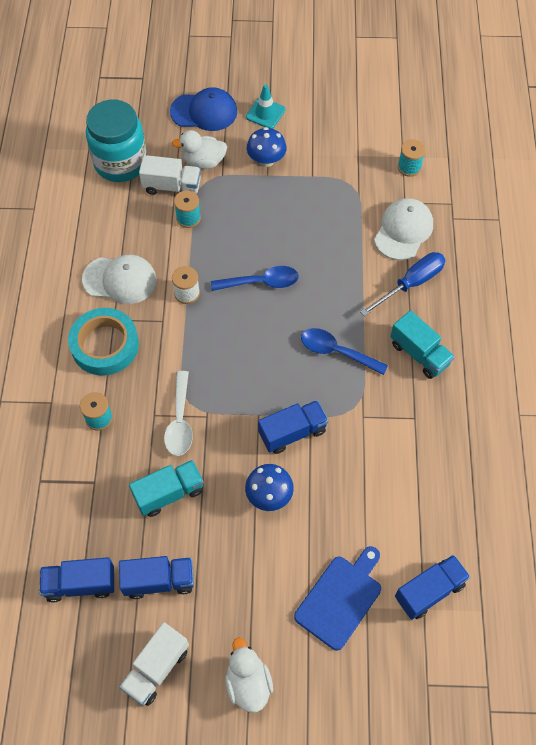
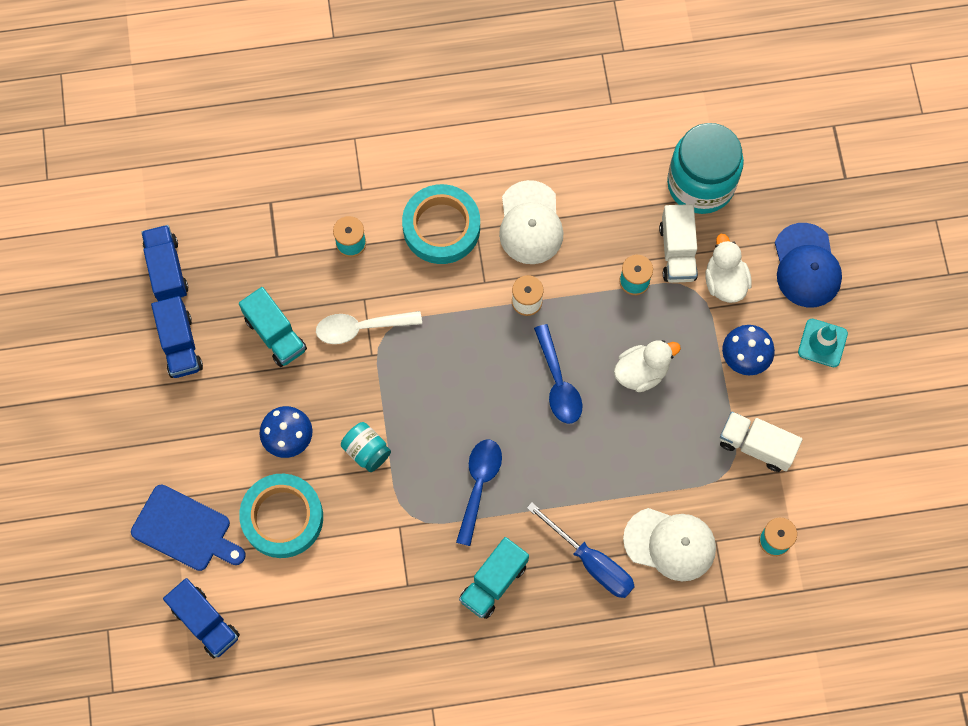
camera: 80 degrees right, 10 degrees up
(156, 668) = (93, 361): white truck -> white truck (756, 445)
(248, 683) = (89, 451): white duck -> white duck (641, 372)
(292, 432) = (366, 451): blue truck -> turquoise jar
(341, 510) = (282, 517): none -> turquoise tape

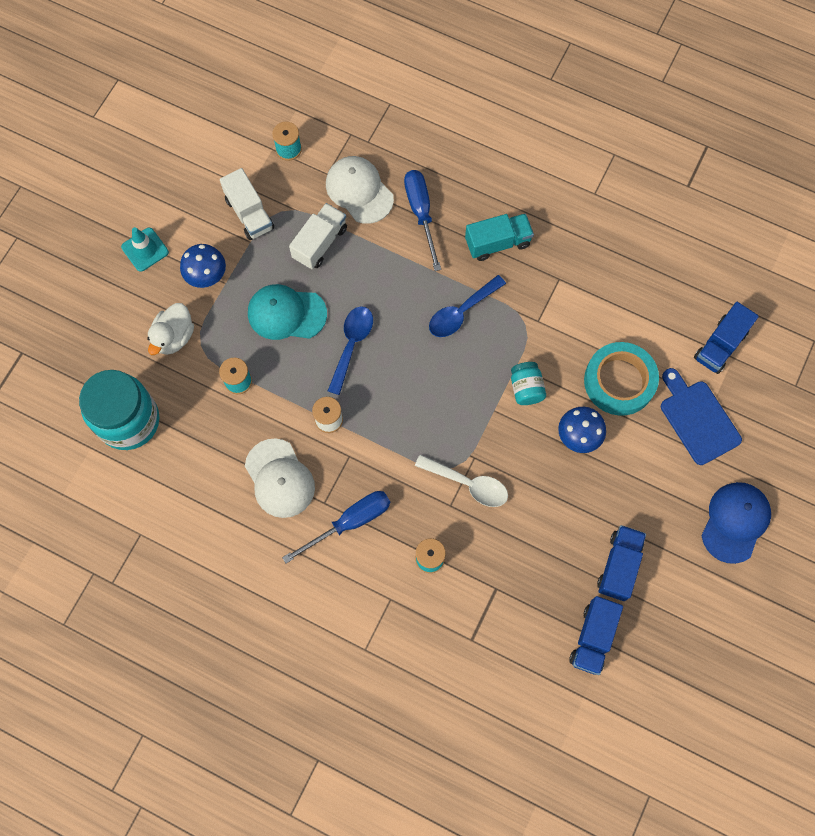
camera: 145 degrees left, 0 degrees up
(205, 622) = (720, 345): blue truck -> blue truck turned 135 degrees counterclockwise
(275, 334) = (538, 523): turquoise truck -> none
(441, 227) = (350, 522): turquoise tape -> blue screwdriver
(530, 223) = (279, 478): white cap -> white cap turned 120 degrees clockwise
(641, 372) = (286, 313): white duck -> turquoise cap
(677, 252) = (189, 381): white truck -> white truck (320, 243)
(806, 266) = (107, 309): blue cap -> blue cap (735, 522)

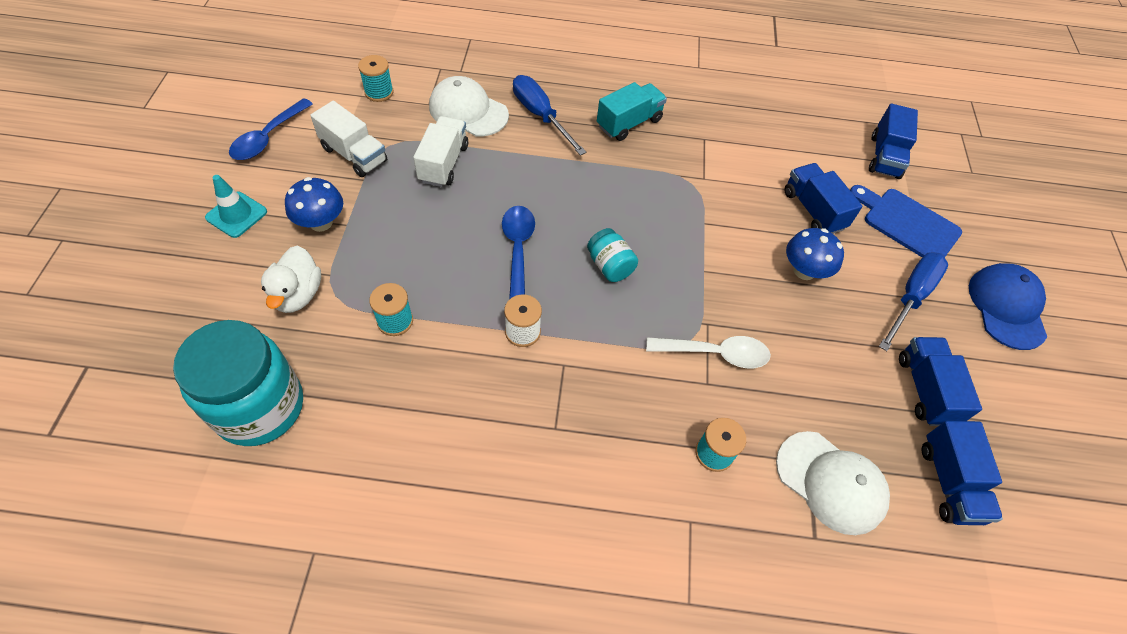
camera: 25 degrees left, 15 degrees down
(279, 478) = (487, 417): white cap -> white cap (831, 482)
(286, 313) = (430, 236): turquoise cap -> none
(350, 522) = (597, 442): blue screwdriver -> blue screwdriver (911, 297)
(461, 312) = (623, 189): blue spoon -> blue spoon (268, 138)
(526, 388) = (726, 241): turquoise jar -> turquoise jar (610, 266)
(619, 381) = (813, 210): turquoise tape -> blue truck

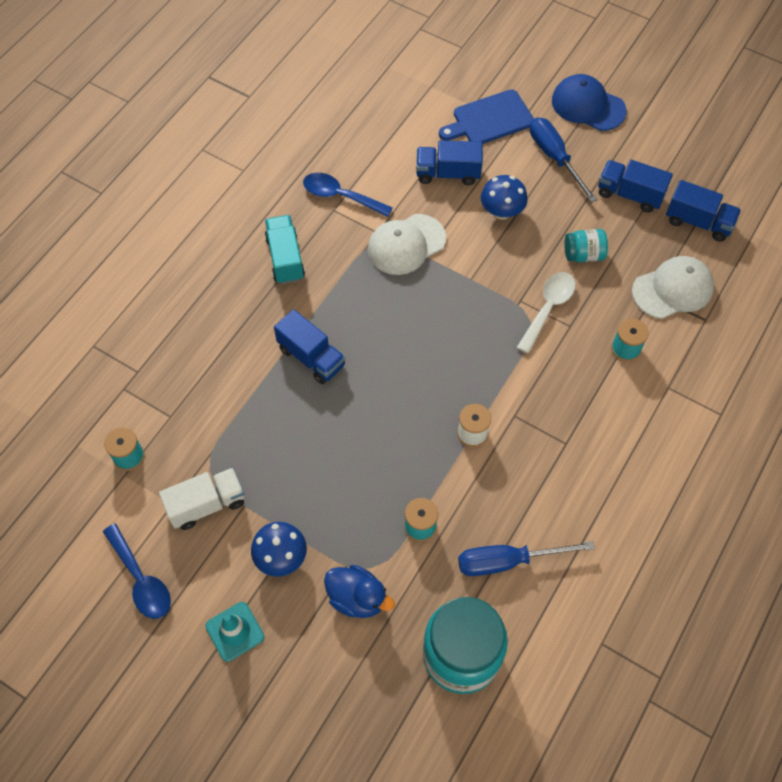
camera: 60 degrees left, 5 degrees up
(298, 294) = (357, 598): white duck -> blue duck
(443, 163) = (258, 429): white truck -> none
(468, 111) = (199, 385): white cap -> white cap (406, 244)
(518, 248) = (387, 405): blue spoon -> blue spoon (340, 196)
(540, 116) = (238, 325): blue screwdriver -> blue screwdriver (507, 561)
(610, 266) = (436, 343): turquoise jar -> turquoise jar (583, 254)
(884, 157) = (418, 94): blue truck -> blue truck (311, 357)

